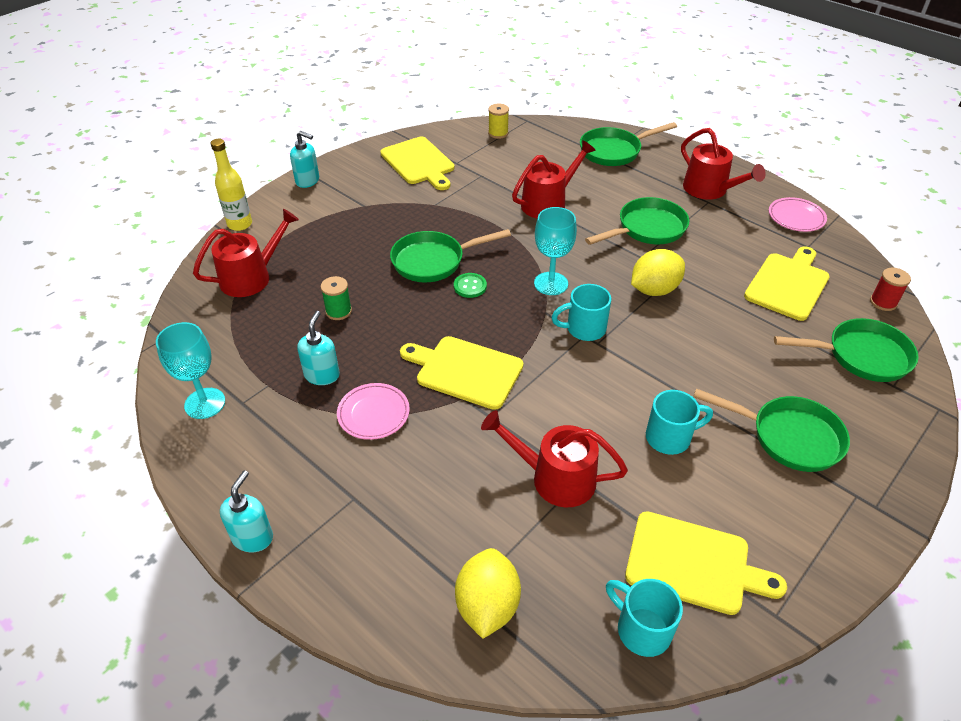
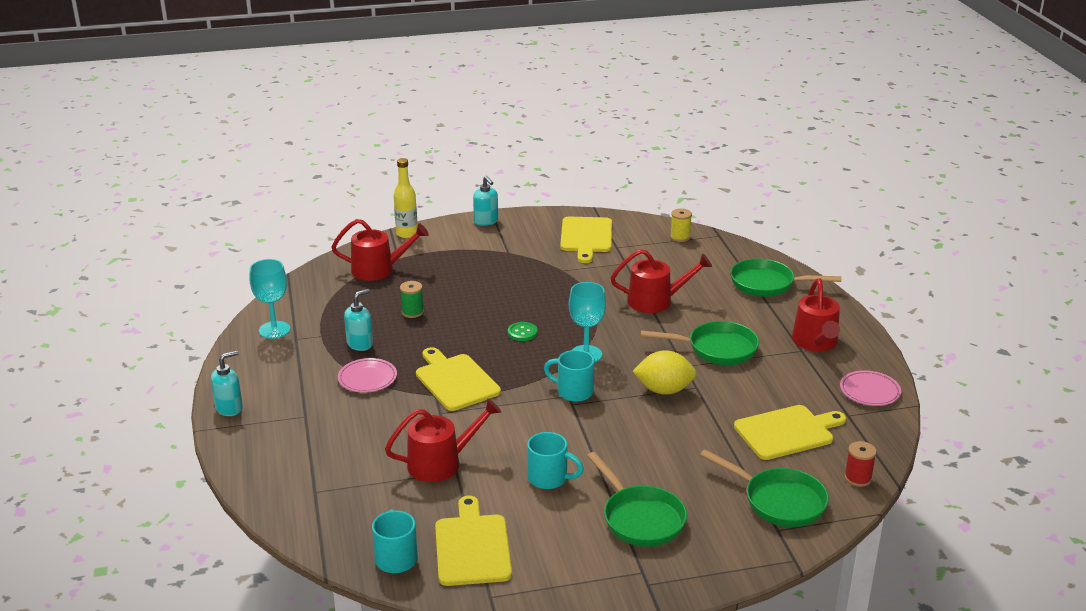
camera: 35 degrees right, 15 degrees down
(433, 261) = (515, 307): green pan -> none
(487, 606) = (320, 502): yellow lemon -> none
(555, 478) = (440, 463): red watering can -> red watering can turned 105 degrees clockwise
(693, 564) = (472, 546): yellow cutting board -> yellow cutting board turned 150 degrees counterclockwise

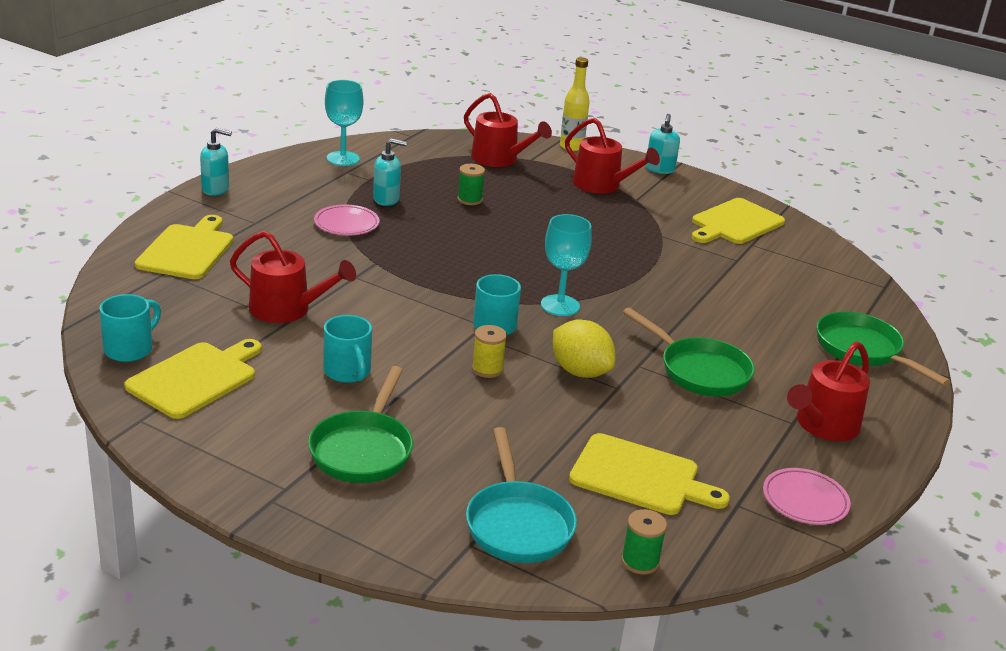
camera: 40 degrees right, 0 degrees up
(455, 381) = (410, 262): yellow cutting board -> yellow cutting board (187, 250)
(522, 332) = (534, 260): green button -> none
(655, 301) = (709, 302): red watering can -> red watering can (602, 185)
(680, 237) = (836, 268): yellow spool -> yellow spool (487, 369)
(779, 501) = (517, 524): green pan -> turquoise pan
(857, 478) = (640, 561): red spool -> green spool

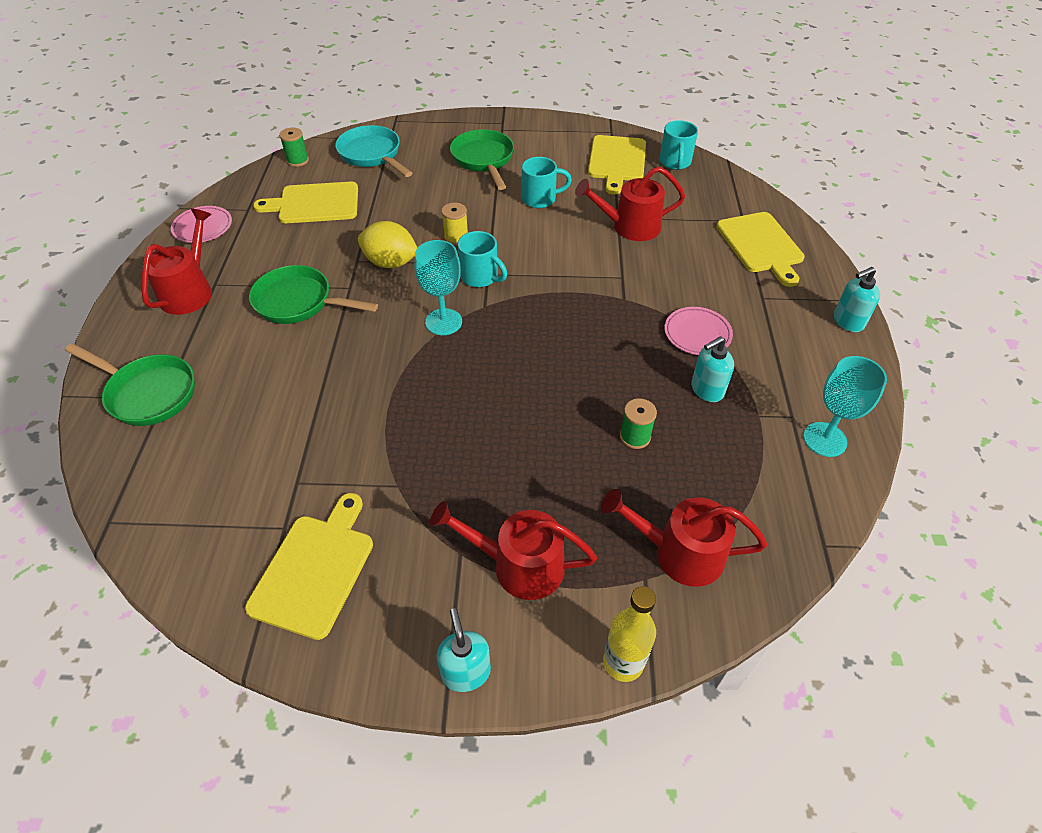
camera: 155 degrees right, 20 degrees up
(348, 372) = (540, 199): turquoise mug -> turquoise mug turned 135 degrees clockwise

